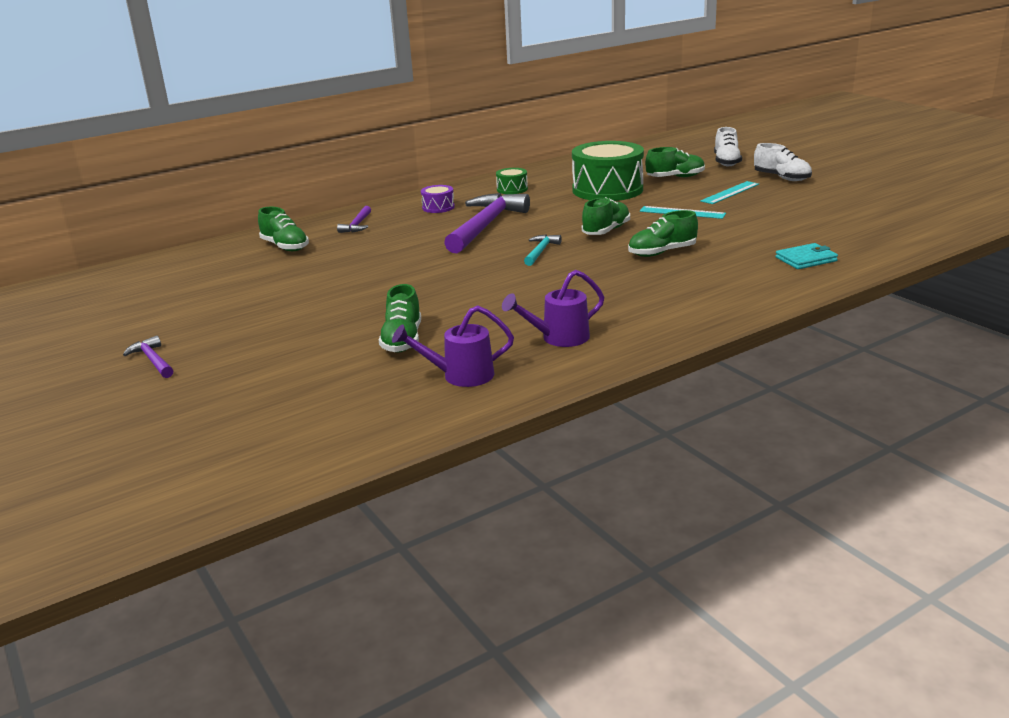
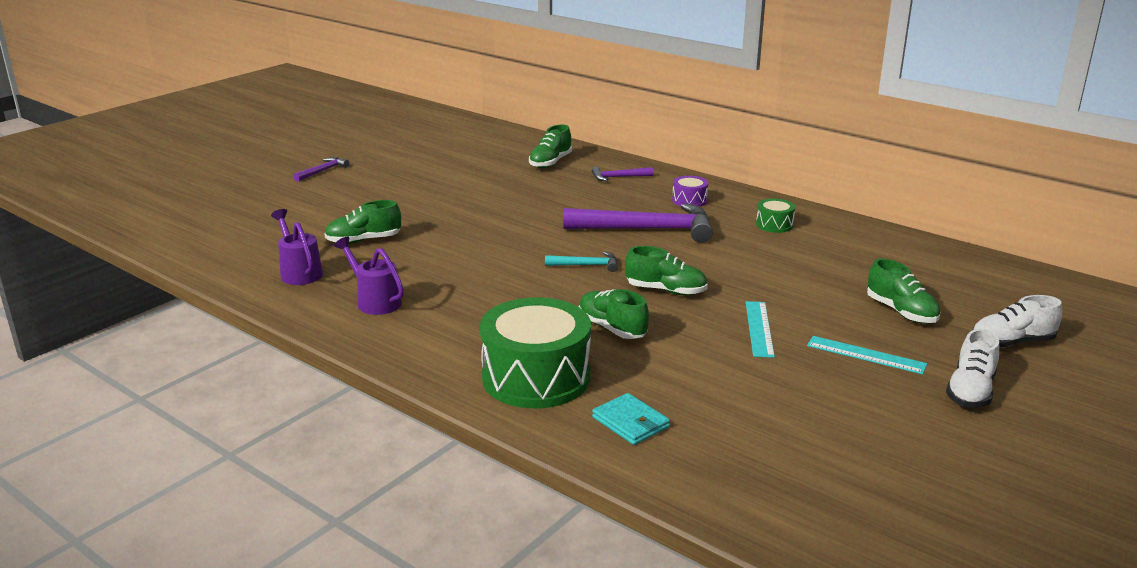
camera: 70 degrees right, 0 degrees up
(607, 190) = (813, 275): green drum -> green drum (536, 377)

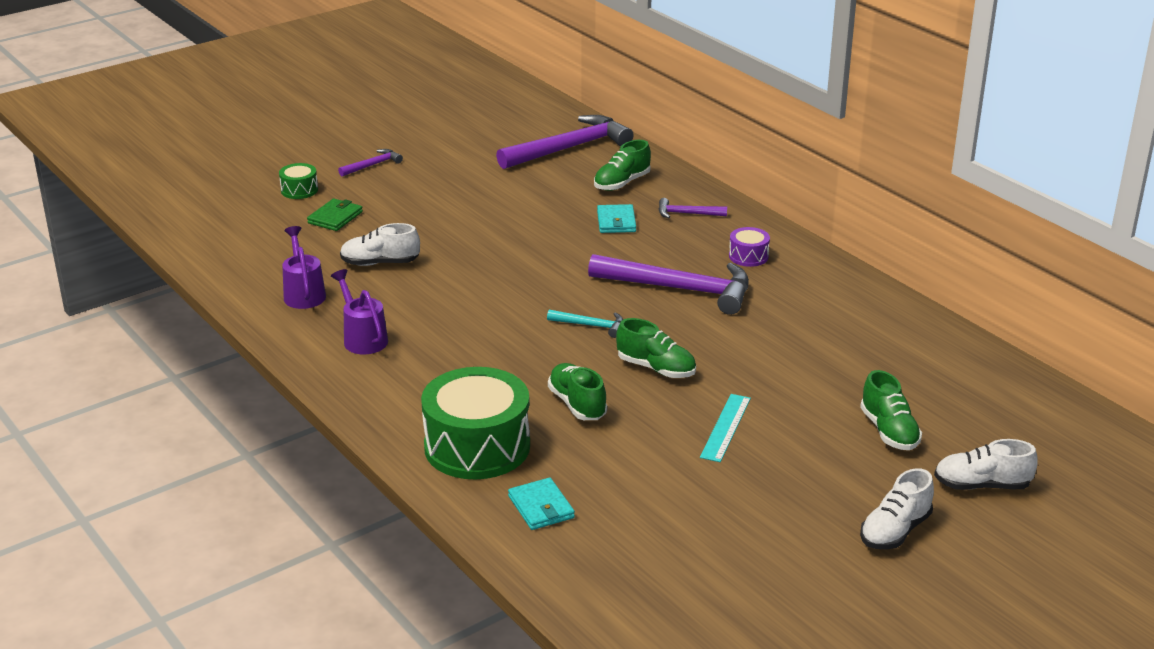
camera: 15 degrees right, 5 degrees up
(304, 211) = (335, 217): none -> green wallet
(363, 240) = (380, 263): green shoe -> white shoe
(492, 144) = (570, 148): none -> purple hammer
(562, 188) = (616, 222): none -> turquoise wallet
(774, 225) = (824, 302): green drum -> green drum (299, 190)
(866, 355) = (816, 474): turquoise ruler -> none

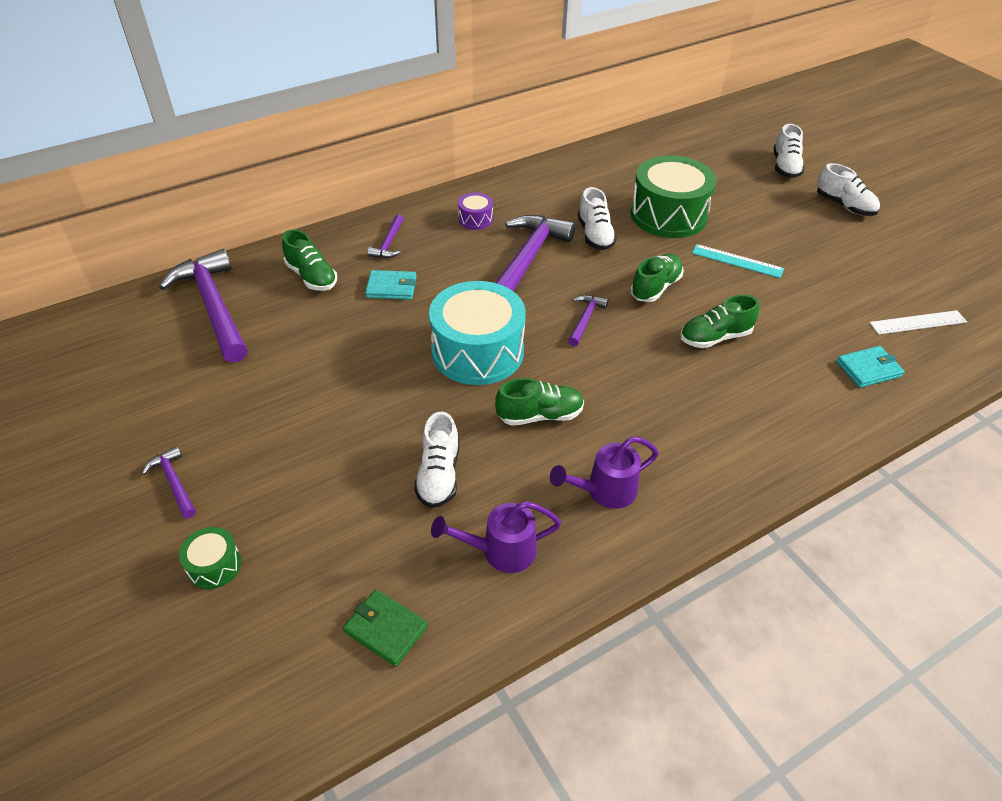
camera: 85 degrees left, 15 degrees up
(335, 217) = (310, 522): green wallet -> green wallet (385, 629)
(477, 446) = (791, 405): green drum -> green drum (668, 215)
(531, 270) = (478, 351): none -> turquoise drum
(591, 326) = (585, 319): turquoise hammer -> purple hammer
(635, 560) = (918, 322): none -> white ruler
(745, 330) = (595, 235): none -> white shoe
(889, 431) = (730, 191): green shoe -> green shoe (540, 415)

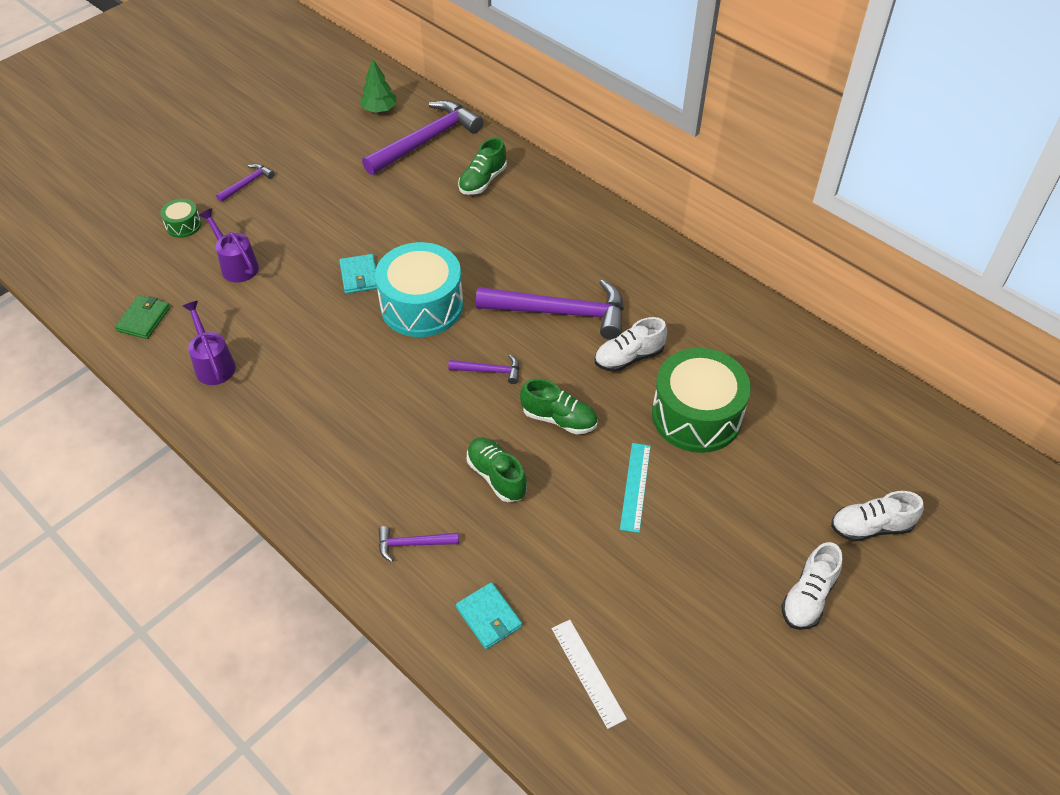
camera: 75 degrees right, 5 degrees up
(125, 336) = (379, 110): none -> green tree
(388, 243) = (548, 213): purple hammer -> purple hammer (412, 544)
(391, 287) = (487, 232): turquoise wallet -> turquoise wallet (359, 276)
(439, 475) = (278, 314): white shoe -> none
(475, 219) = (614, 262): purple drum -> none
(540, 415) = (355, 361): green shoe -> none
(605, 491) = (281, 417): purple watering can -> purple watering can (236, 265)

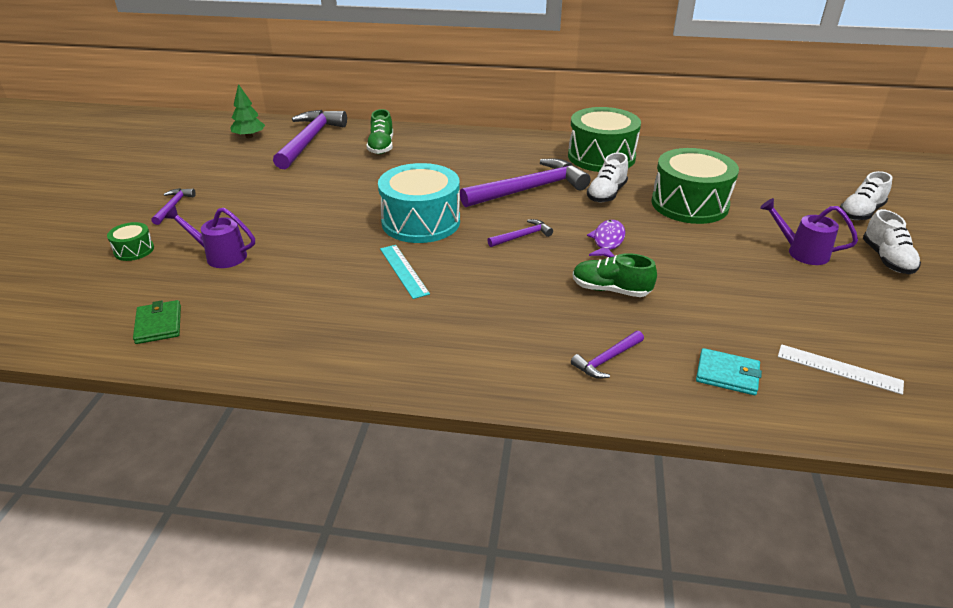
camera: 35 degrees left, 15 degrees down
(213, 364) = (273, 326): purple watering can -> purple watering can (801, 252)
(359, 276) = (346, 224): turquoise wallet -> none
(559, 419) = (607, 241): green shoe -> purple fish
(635, 487) = (708, 253): turquoise ruler -> turquoise ruler (404, 270)
(685, 301) = (601, 157): none -> green drum

